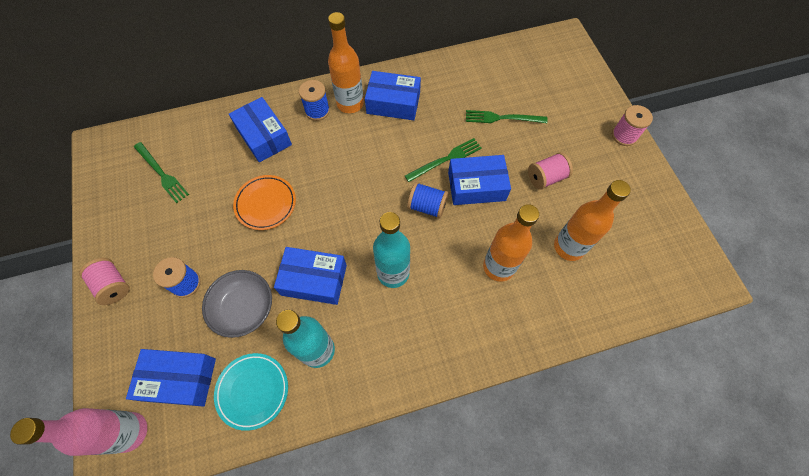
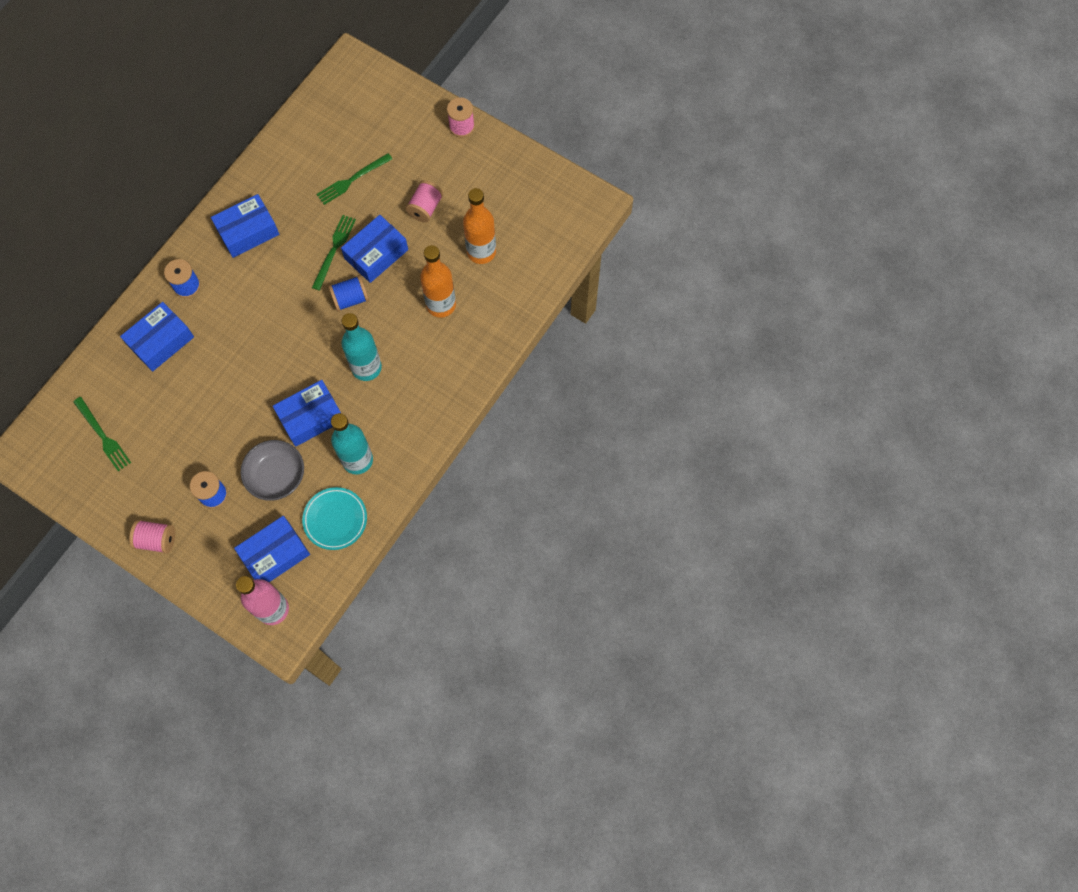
camera: 40 degrees left, 5 degrees up
(161, 173) = (102, 435): green fork -> green fork turned 45 degrees clockwise
(264, 136) = (161, 341): blue box -> blue box turned 60 degrees counterclockwise
(266, 204) = (218, 392): orange plate -> none
(350, 104) = (210, 259): orange bottle -> none

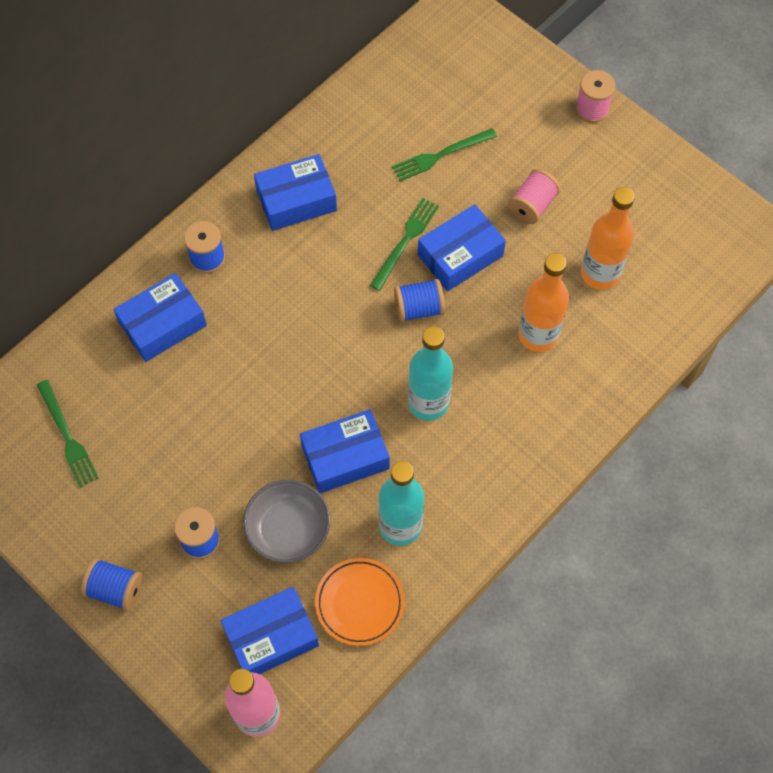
camera: 10 degrees right, 5 degrees down
(157, 540) = (116, 589): pink spool -> blue spool
(335, 519) = (359, 603): turquoise plate -> orange plate

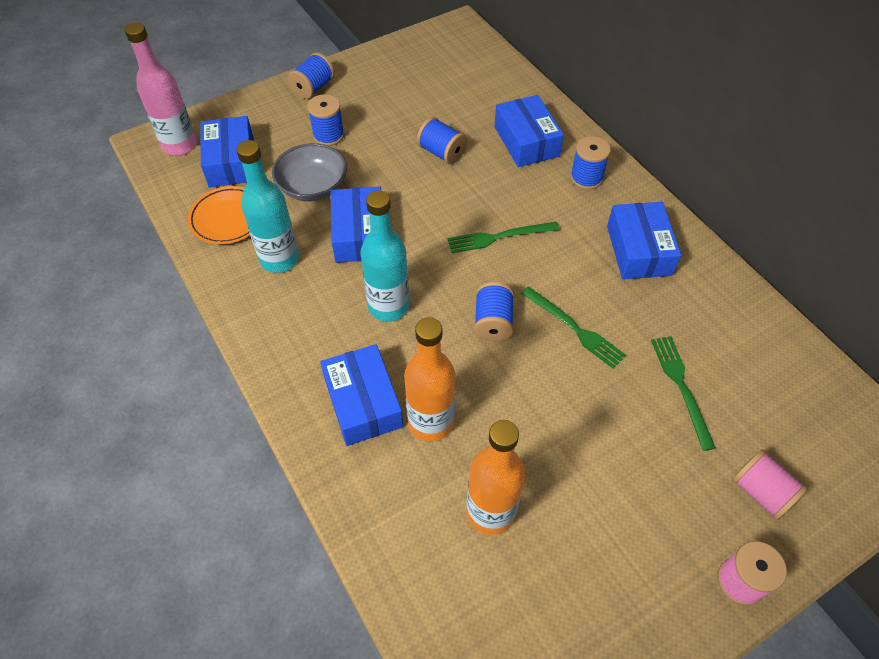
camera: 105 degrees right, 10 degrees down
(67, 436) = (445, 78): green fork -> green fork (499, 237)
(201, 407) = (442, 152): none -> blue spool
(460, 255) = (547, 373): blue box -> blue box (363, 403)
(532, 205) = (599, 464): pink spool -> pink spool (761, 492)

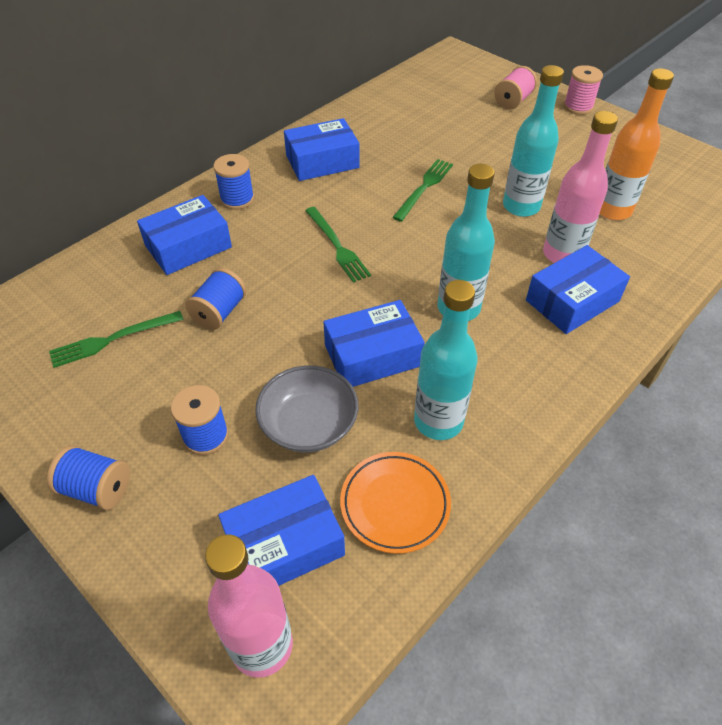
camera: 105 degrees left, 5 degrees down
(430, 422) = (562, 254): orange bottle -> pink bottle
(493, 322) = (441, 235): blue spool -> none
(520, 412) = (521, 206): none -> turquoise bottle
(681, 387) = (451, 133): green fork -> green fork (113, 339)

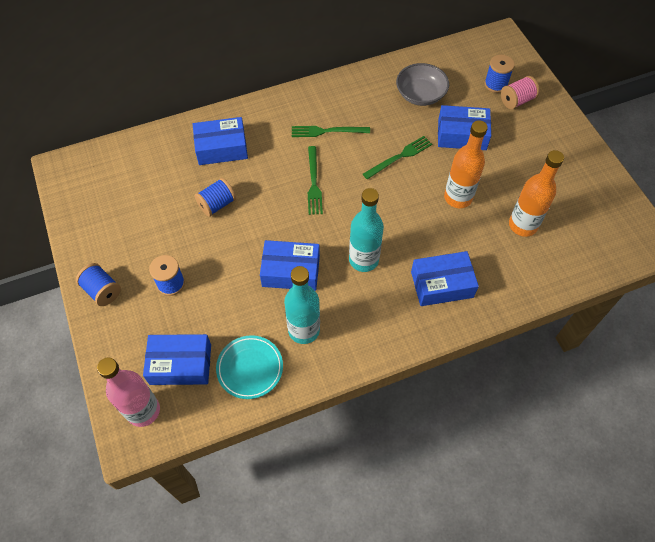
camera: 25 degrees right, 10 degrees up
(113, 339) = (149, 199): green fork -> green fork (327, 131)
(237, 199) = (270, 121): blue spool -> blue spool (495, 84)
(309, 424) = (230, 300): grey bowl -> grey bowl (420, 95)
(322, 161) = (342, 109): blue box -> blue box (462, 135)
(395, 504) = (250, 368): orange plate -> turquoise plate
(521, 206) = (458, 197): turquoise bottle -> orange bottle
(562, 254) = (460, 247): pink bottle -> none
(578, 107) = (565, 124): pink spool -> none

